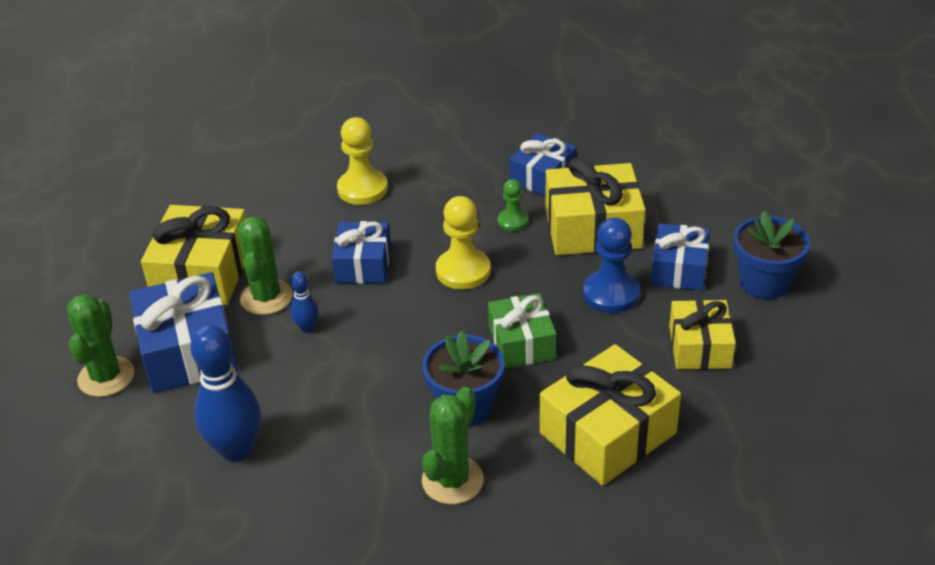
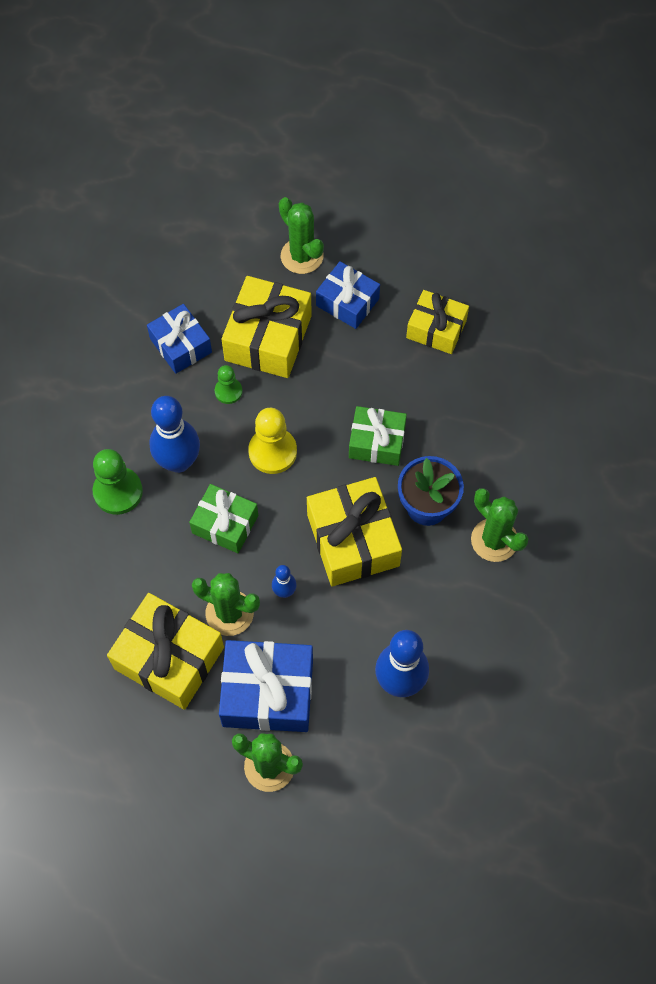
camera: 70 degrees left, 25 degrees up
(362, 189) = (118, 492): yellow pawn -> green pawn
(363, 264) = (225, 524): blue gift -> green gift
(415, 214) = (178, 462): none -> blue bowling pin
(607, 433) = (492, 424): yellow gift -> yellow gift (353, 540)
(611, 293) = (352, 359): blue pawn -> none
(708, 220) = (302, 256): none -> green cactus
(764, 283) = (390, 256): blue flower pot -> none

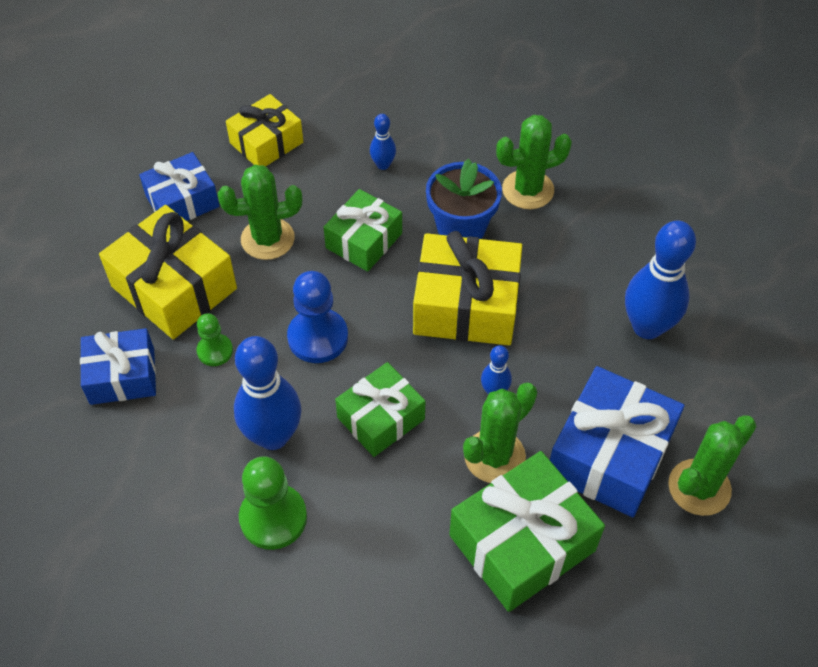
camera: 65 degrees left, 10 degrees down
(169, 658) = (522, 543): yellow gift -> green gift
(272, 452) = (318, 337): yellow pawn -> blue pawn
(302, 256) = (96, 218): green cactus -> green cactus (267, 239)
(460, 421) = (383, 165): none -> blue bowling pin

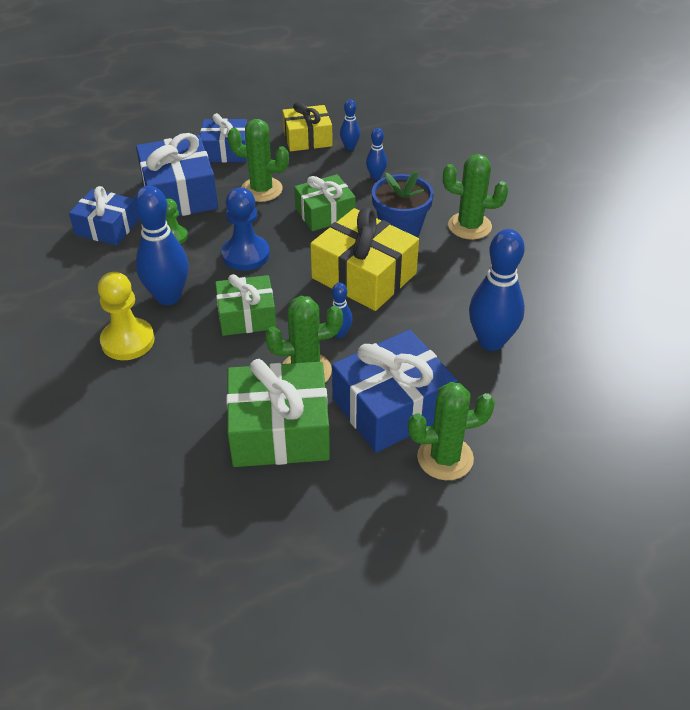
camera: 30 degrees right, 10 degrees down
(174, 287) = (179, 194): yellow gift -> blue gift
(273, 518) = (128, 341): green pawn -> yellow pawn
(324, 135) = (350, 147): none -> blue bowling pin

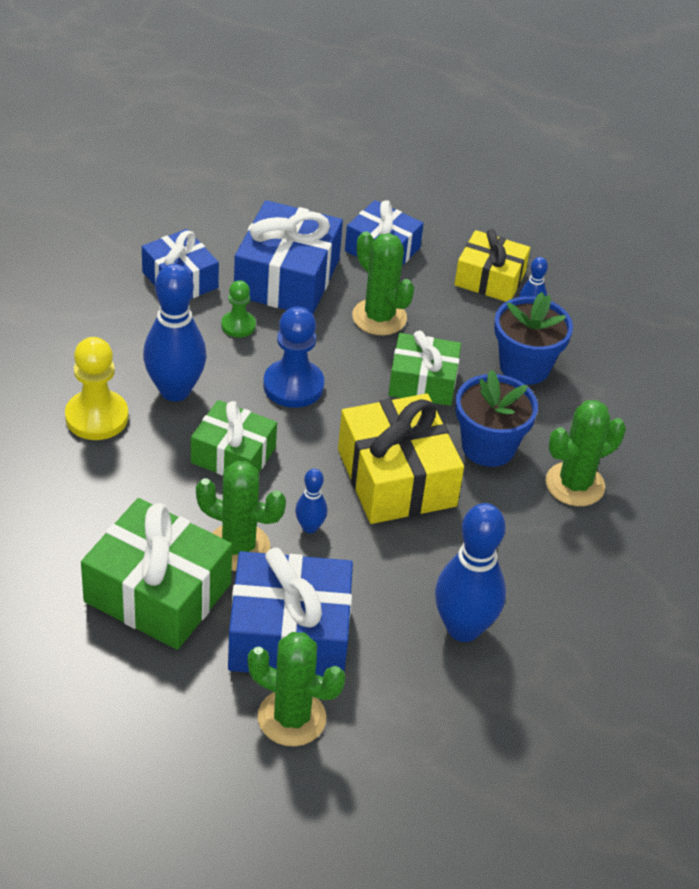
camera: 30 degrees right, 0 degrees up
(376, 176) = (524, 366): blue bowling pin -> blue flower pot
(469, 226) = (575, 484): green cactus -> green cactus turned 75 degrees counterclockwise

